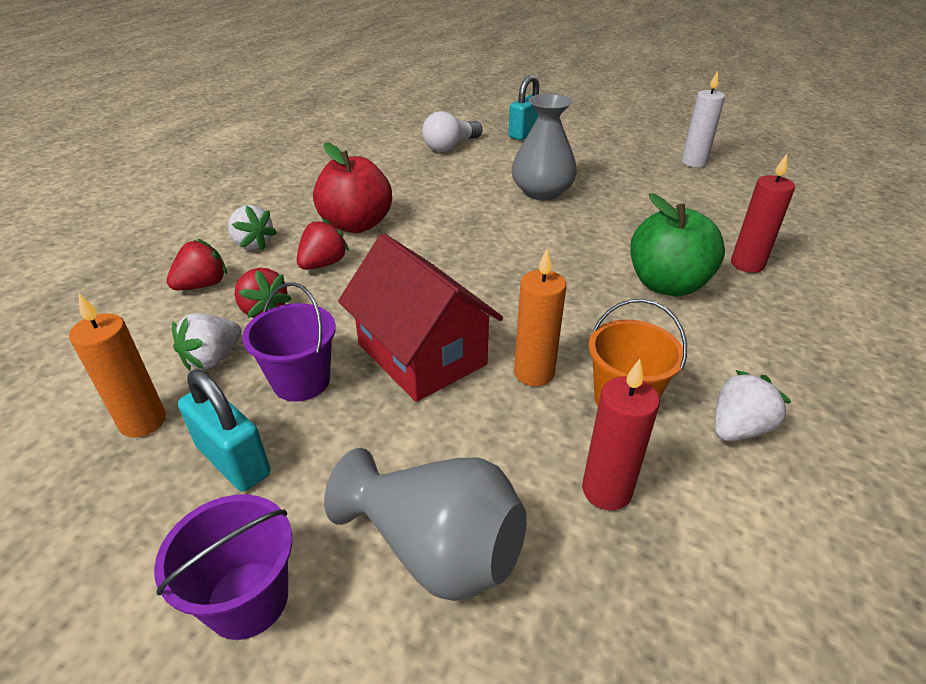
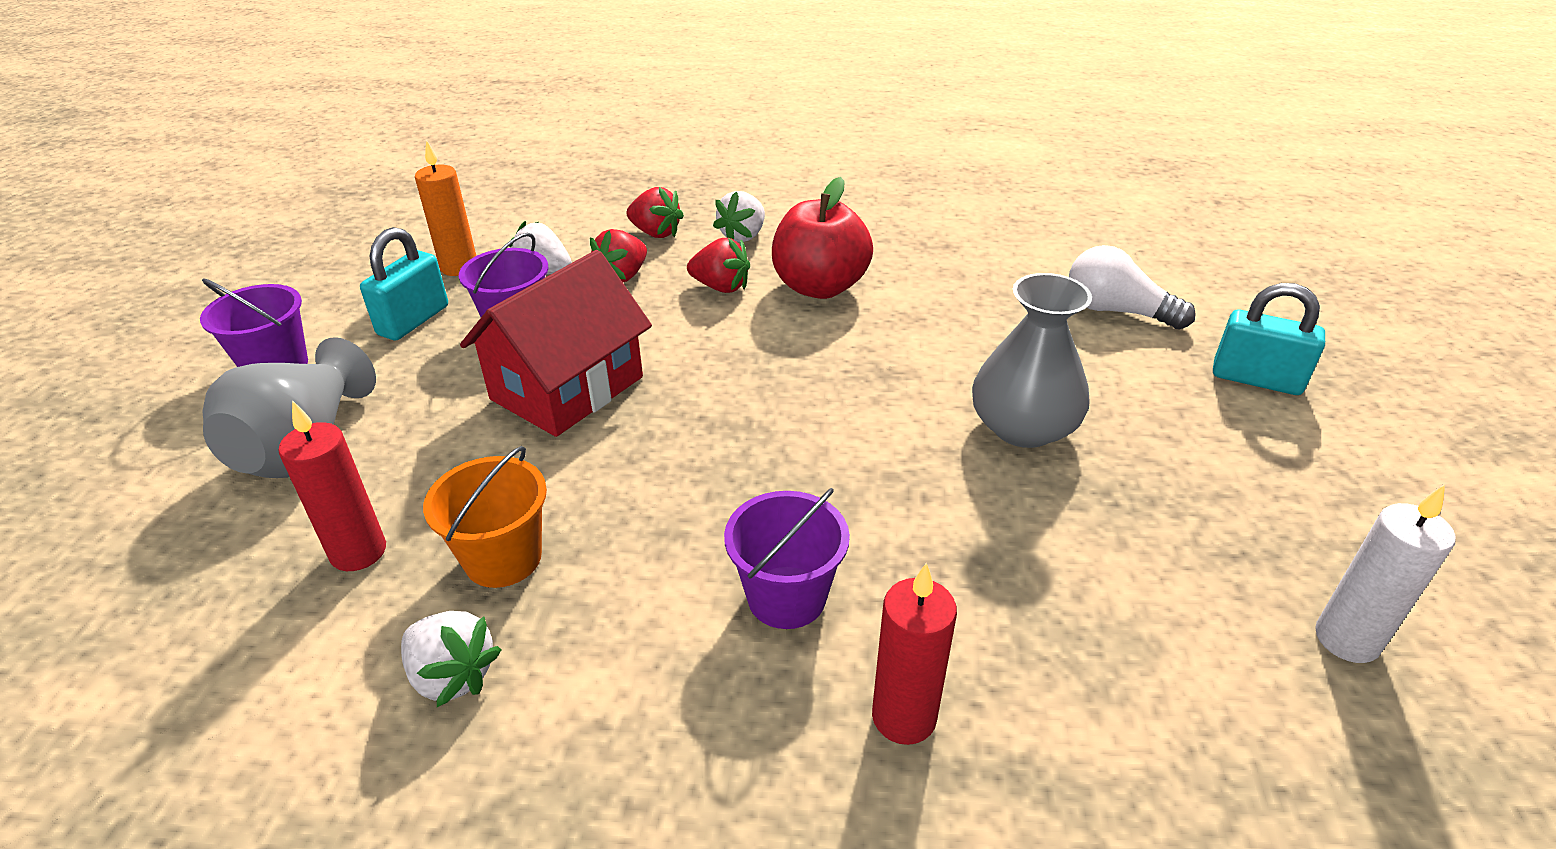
camera: 75 degrees right, 0 degrees up
(534, 373) = (545, 476): orange candle -> none
(667, 285) = (786, 597): green apple -> purple bucket

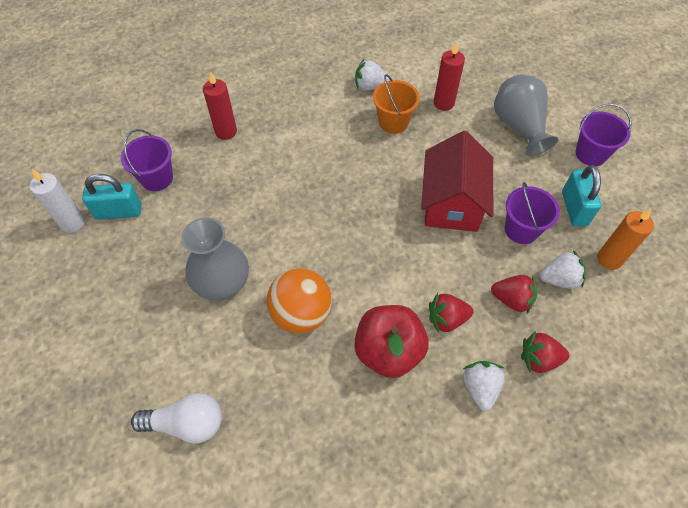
camera: 150 degrees right, 20 degrees up
(622, 276) = (512, 299): red strawberry -> red strawberry turned 105 degrees clockwise
(786, 597) = (284, 151): purple bucket -> purple bucket (157, 178)
(912, 351) = (301, 314): none -> orange ball
(1256, 379) = (94, 386): turquoise padlock -> turquoise padlock (119, 212)

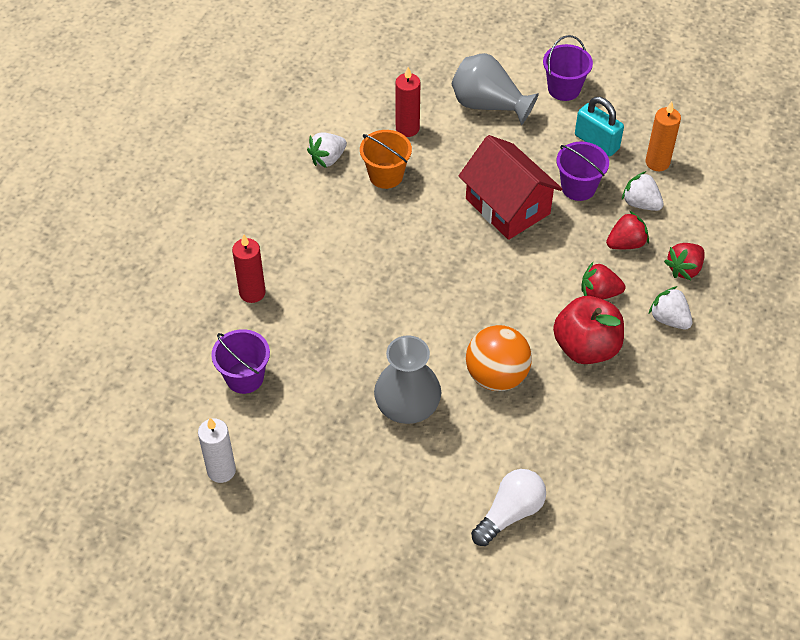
camera: 45 degrees left, 5 degrees down
(119, 212) = (250, 429): turquoise padlock -> none
(446, 319) = (599, 293): red strawberry -> red strawberry turned 60 degrees clockwise
(559, 279) = (640, 203): white strawberry -> white strawberry turned 90 degrees counterclockwise

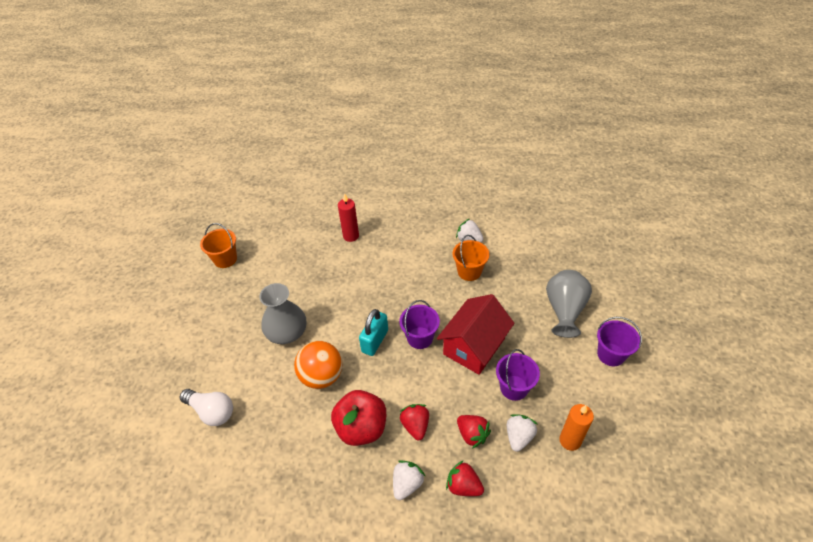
camera: 75 degrees right, 5 degrees down
(221, 470) = (225, 259): white candle -> orange bucket
(244, 377) = (290, 250): purple bucket -> purple bucket (420, 338)
(407, 128) = (516, 271): red candle -> none
(596, 142) = (567, 390): turquoise padlock -> turquoise padlock (375, 341)

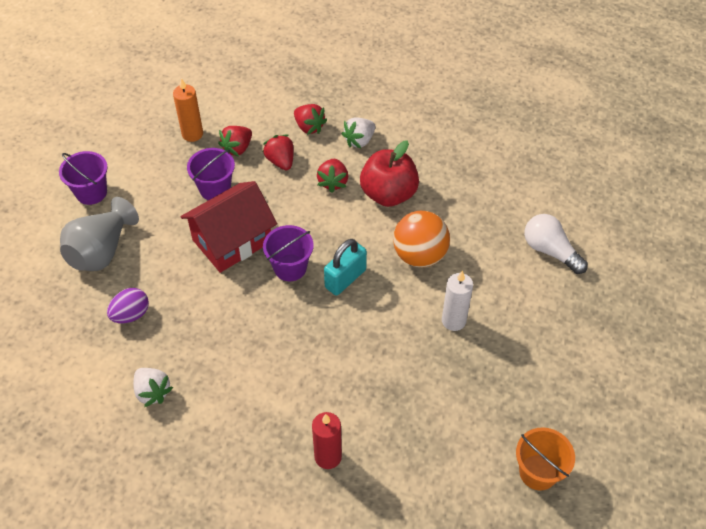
camera: 165 degrees left, 5 degrees up
(287, 332) = (453, 320): grey vase -> white candle
(469, 271) = (182, 338): orange bucket -> none
(512, 276) = (131, 314): none -> purple egg
(519, 437) = (237, 148): white strawberry -> red strawberry

